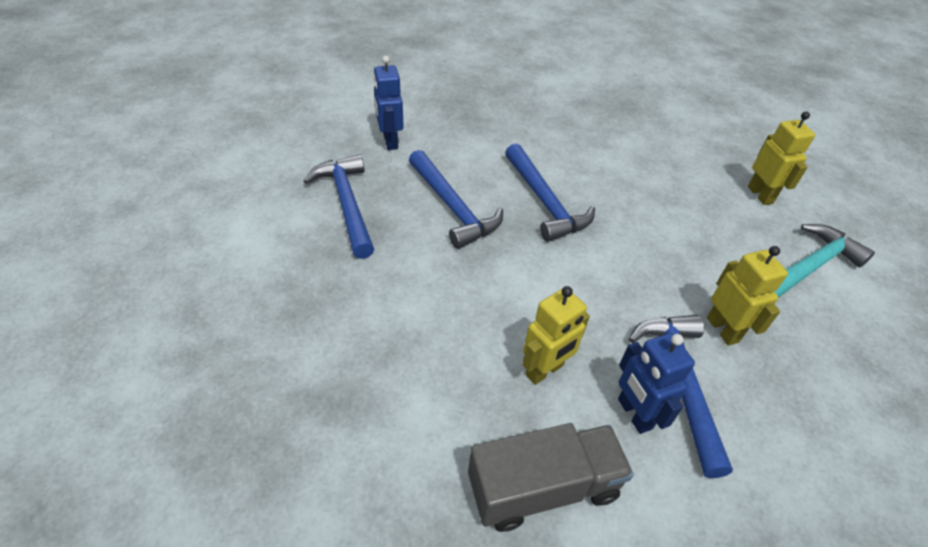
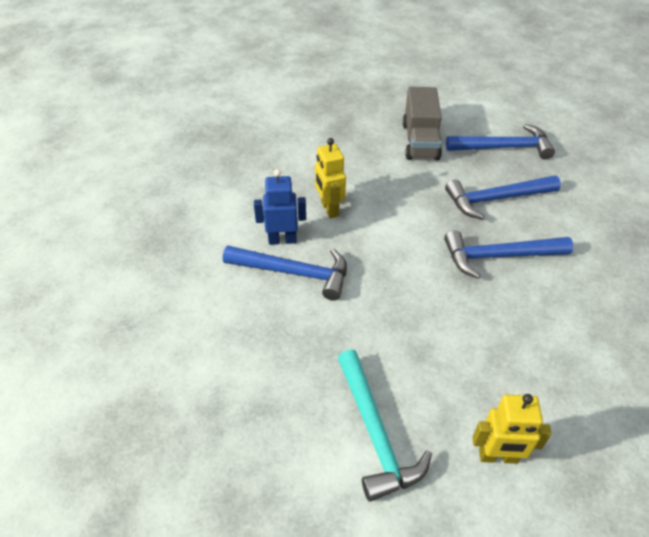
camera: 110 degrees right, 0 degrees up
(390, 141) = (587, 179): blue robot -> none
(542, 487) = (259, 188): grey truck -> grey truck (420, 141)
(722, 330) = (327, 320): yellow robot -> none

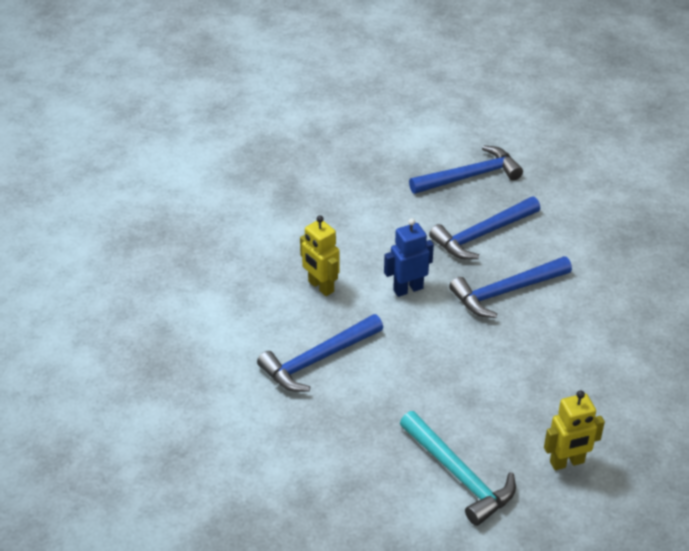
camera: 20 degrees left, 5 degrees down
(282, 240) = (289, 330): blue robot -> blue robot (408, 289)
(294, 273) = (317, 360): blue hammer -> blue hammer turned 150 degrees clockwise
(420, 141) = (381, 189): grey truck -> none

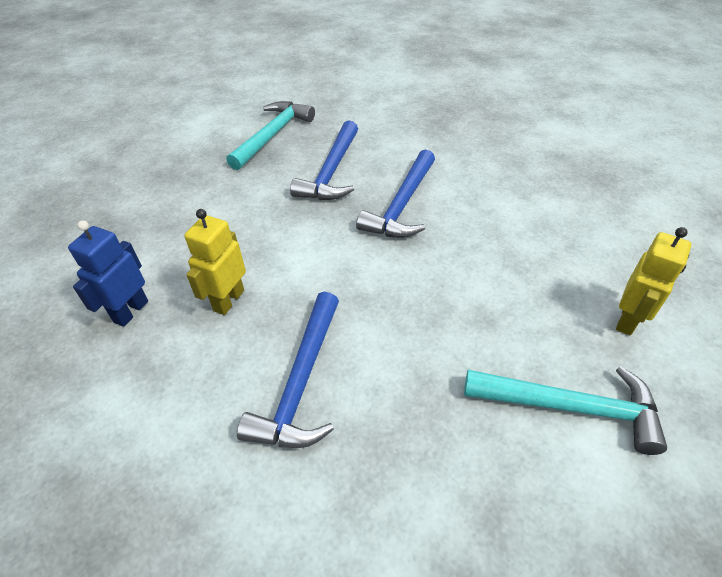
camera: 40 degrees left, 5 degrees up
(320, 287) = (228, 300): yellow robot -> yellow robot turned 105 degrees clockwise
(408, 289) = (317, 251): blue robot -> blue robot (130, 311)
(470, 176) = (273, 135): blue hammer -> turquoise hammer

